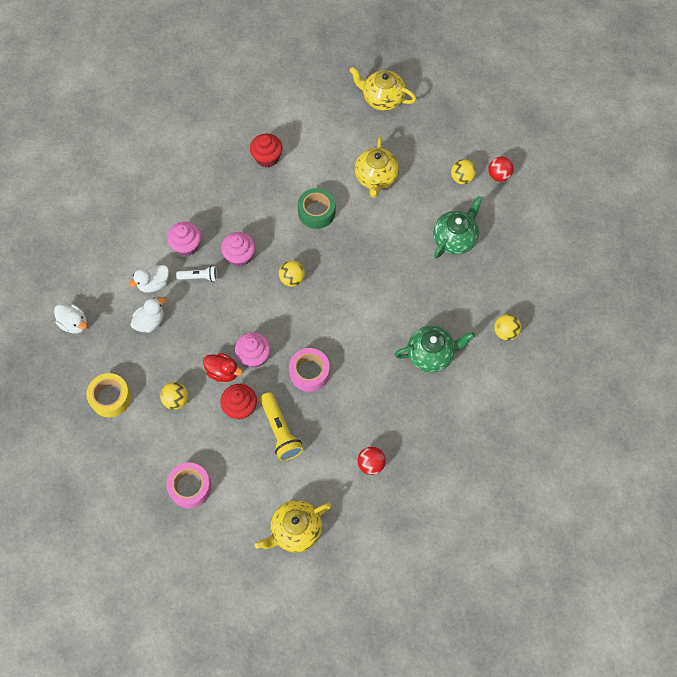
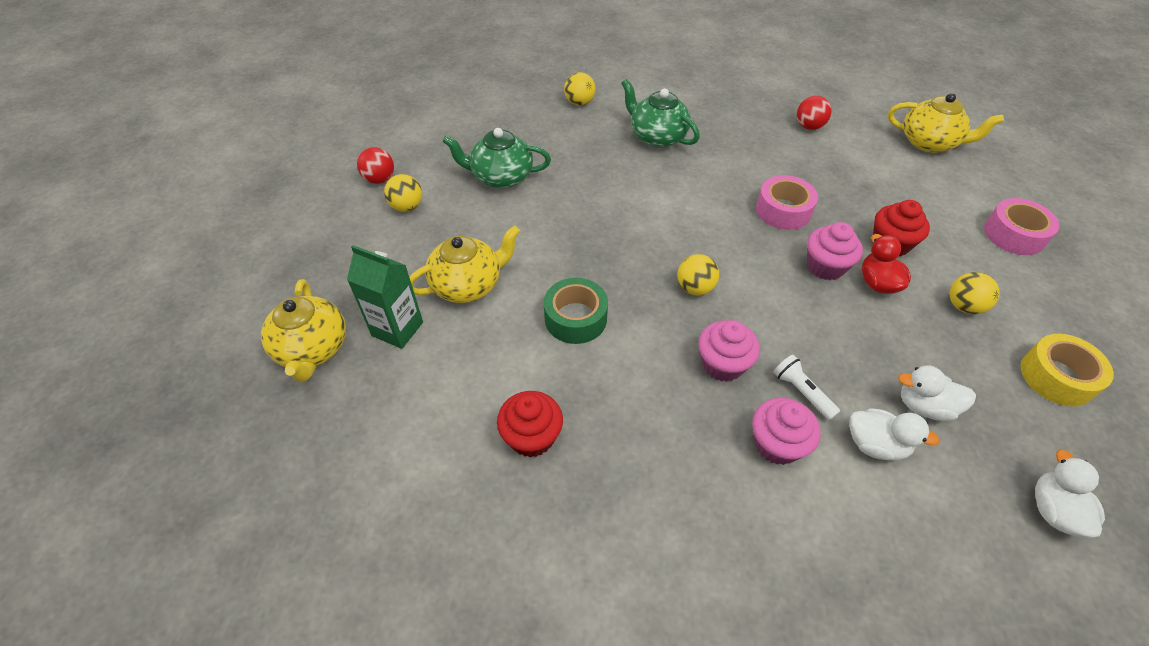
camera: 125 degrees left, 15 degrees down
(280, 431) = (867, 199): yellow flashlight -> none
(369, 136) = (397, 329): none -> green carton

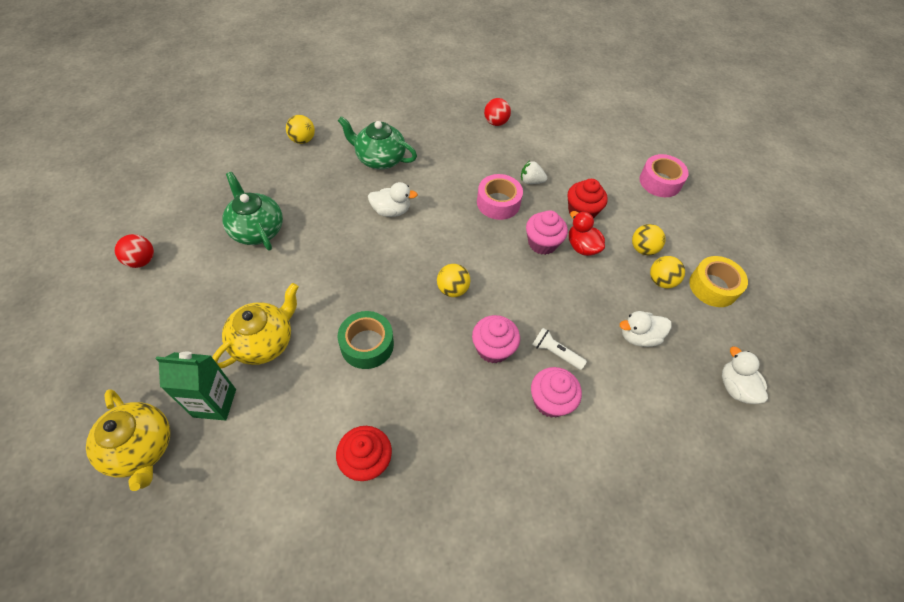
camera: 25 degrees left, 5 degrees up
(407, 207) = (179, 282): yellow ball -> yellow ball (661, 281)
(501, 177) = (257, 230): green teapot -> green teapot turned 75 degrees clockwise
(833, 197) = (531, 181): none -> white strawberry
(875, 444) = (615, 378): white duck -> white duck (391, 211)
(929, 143) = (585, 118): yellow teapot -> none

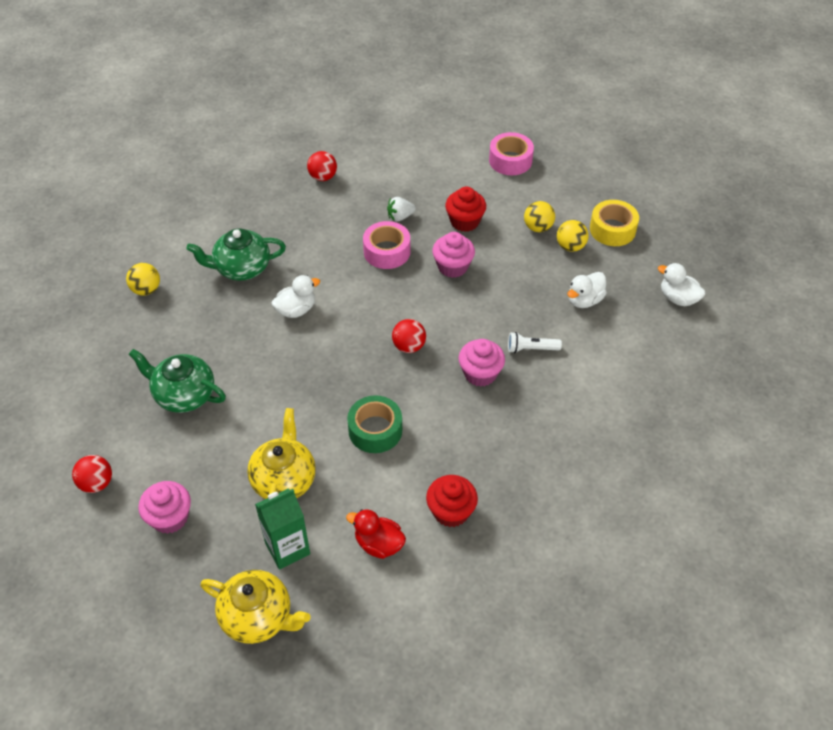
camera: 30 degrees left, 5 degrees down
(452, 289) = (409, 346): yellow ball -> red ball
(550, 401) = (554, 386): pink cupcake -> pink cupcake (170, 518)
(582, 247) = (488, 252): red duck -> red duck (379, 544)

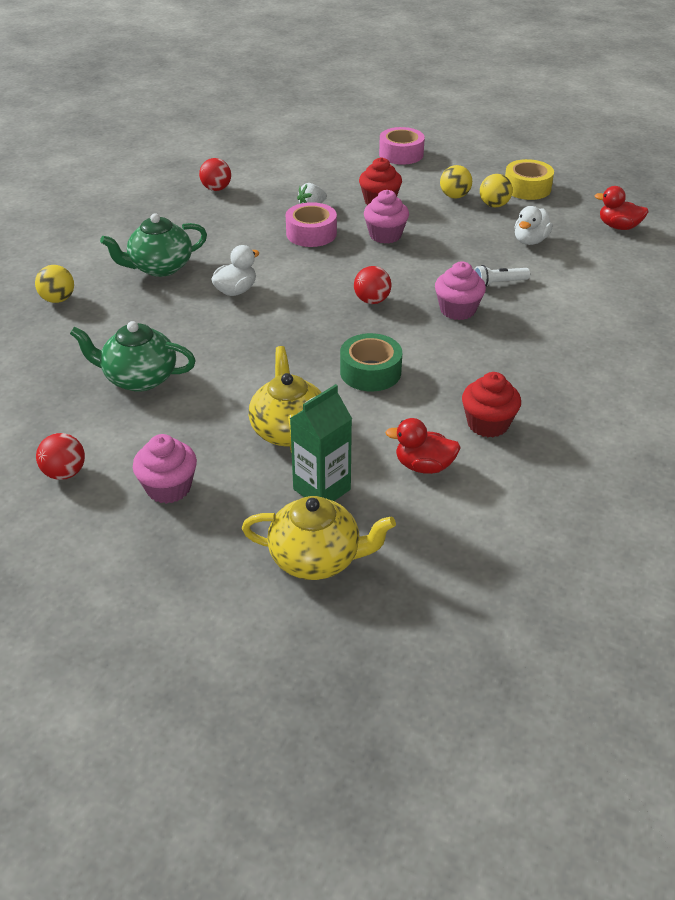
camera: 15 degrees left, 10 degrees down
(678, 298) = (618, 227): white duck -> red duck

